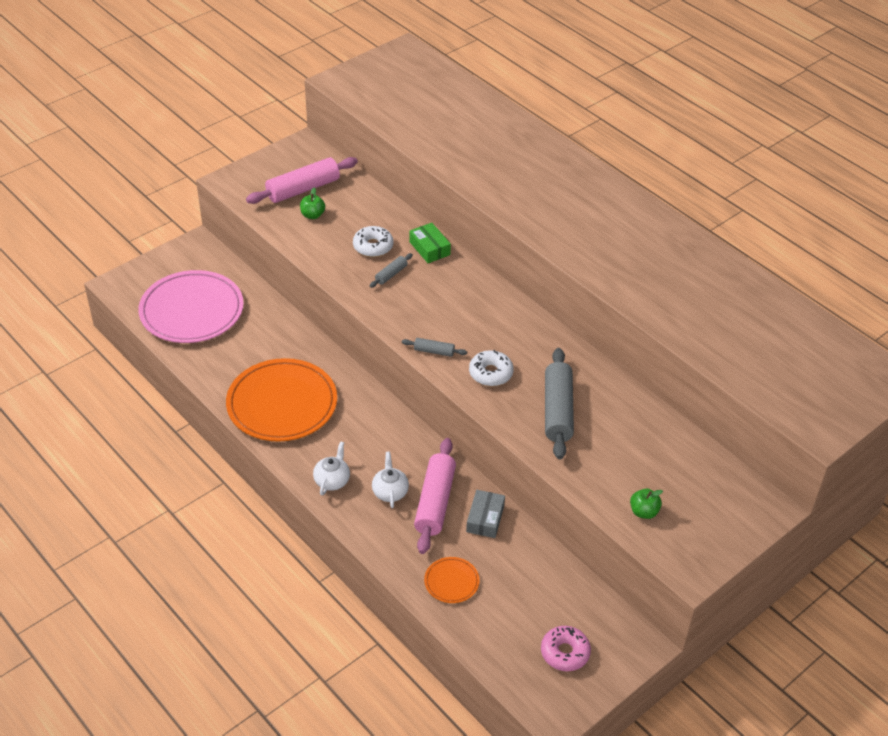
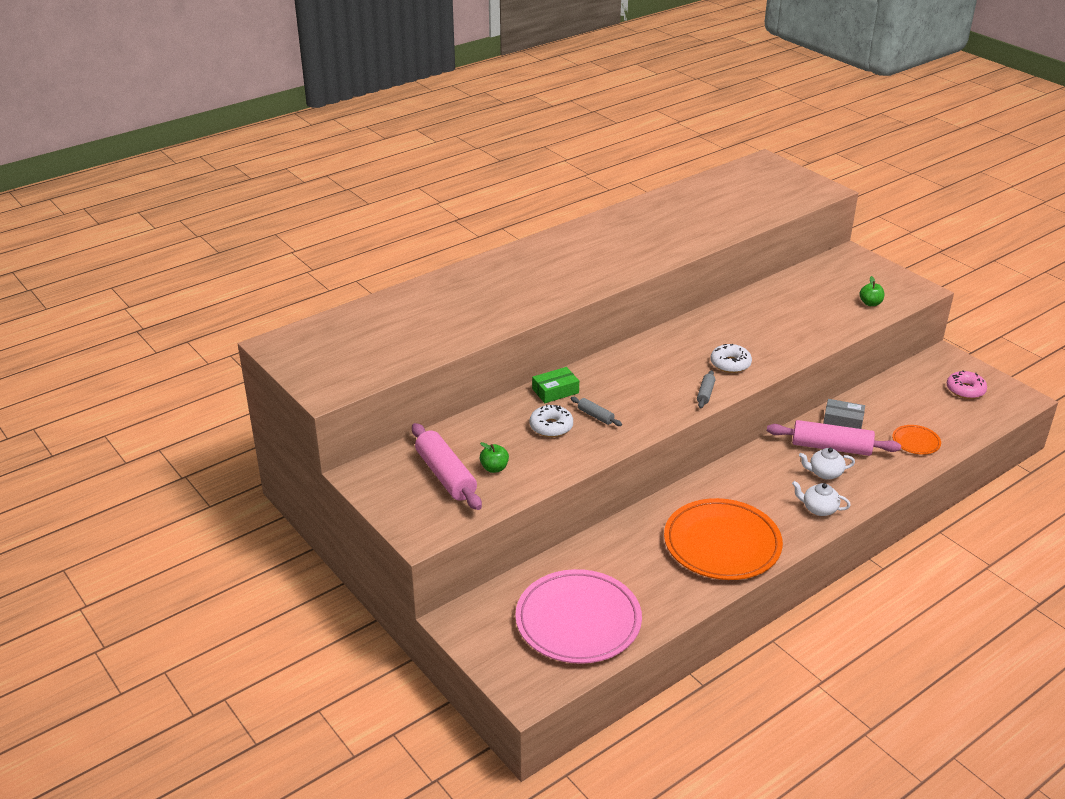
camera: 85 degrees left, 10 degrees down
(557, 410) = (770, 333): grey rolling pin -> none

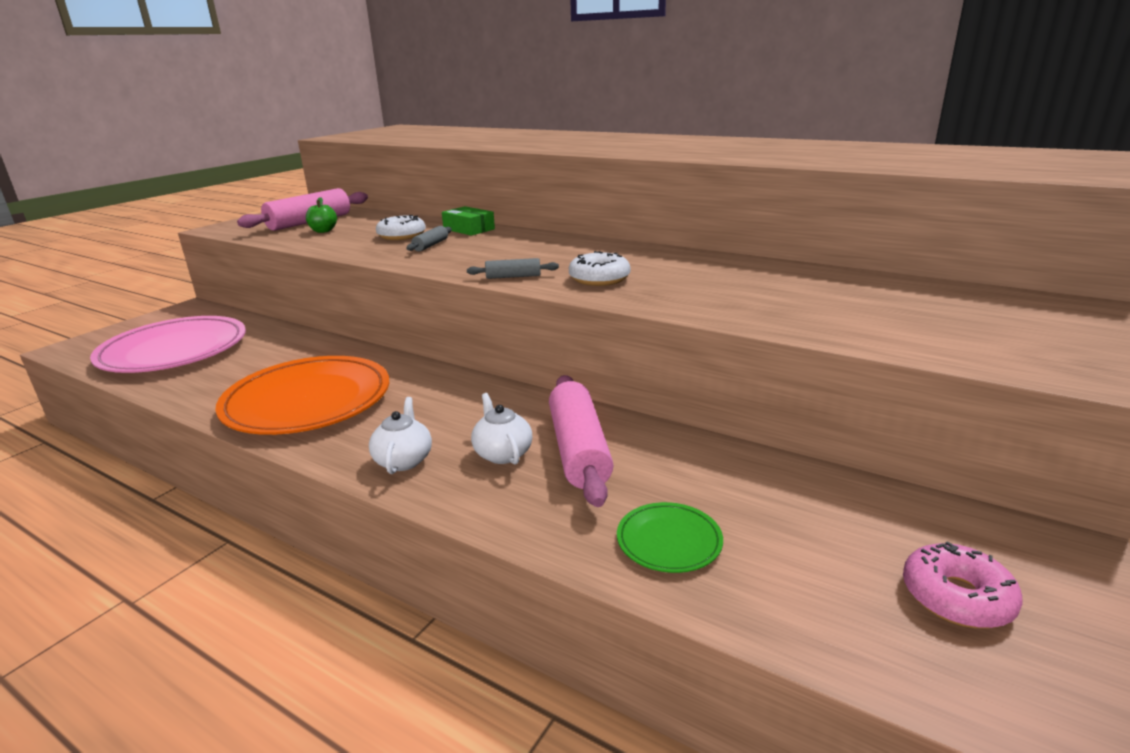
camera: 70 degrees right, 10 degrees down
(843, 421) = (666, 451): grey box -> none
(870, 303) = (936, 339): green apple -> none
(916, 442) = (669, 541): orange plate -> green plate

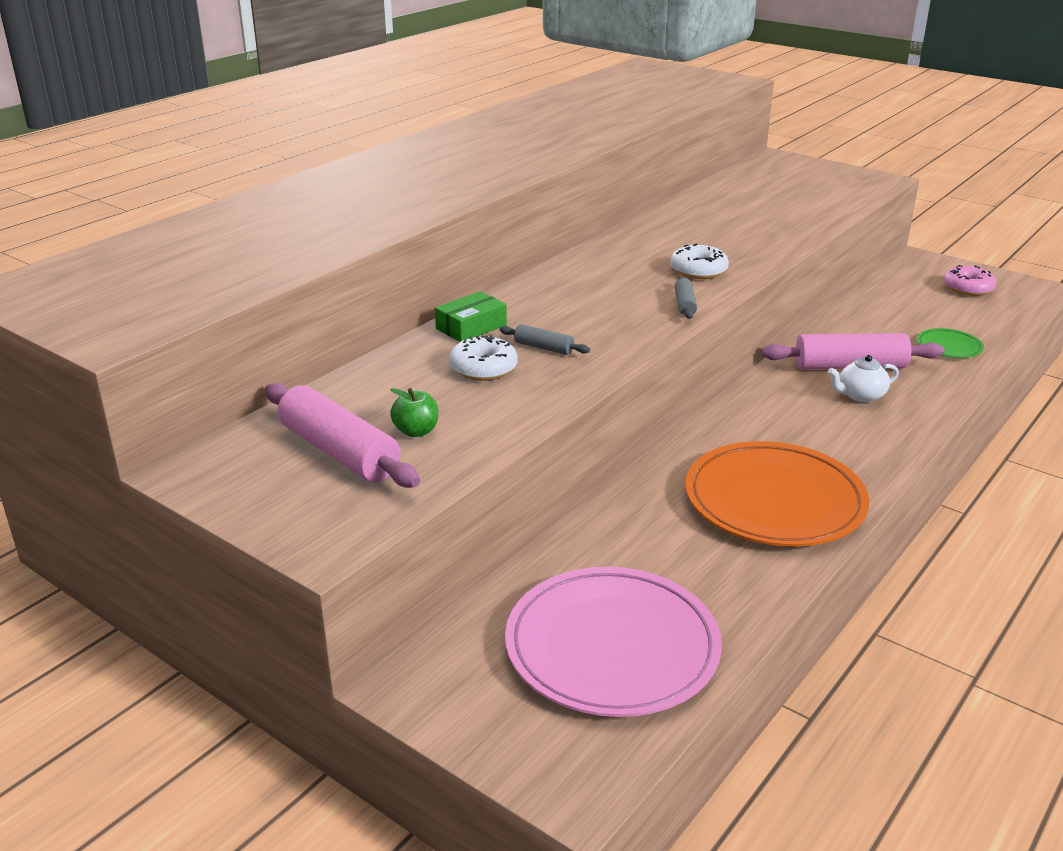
camera: 85 degrees left, 5 degrees up
(403, 460) = (879, 437): white teapot -> none

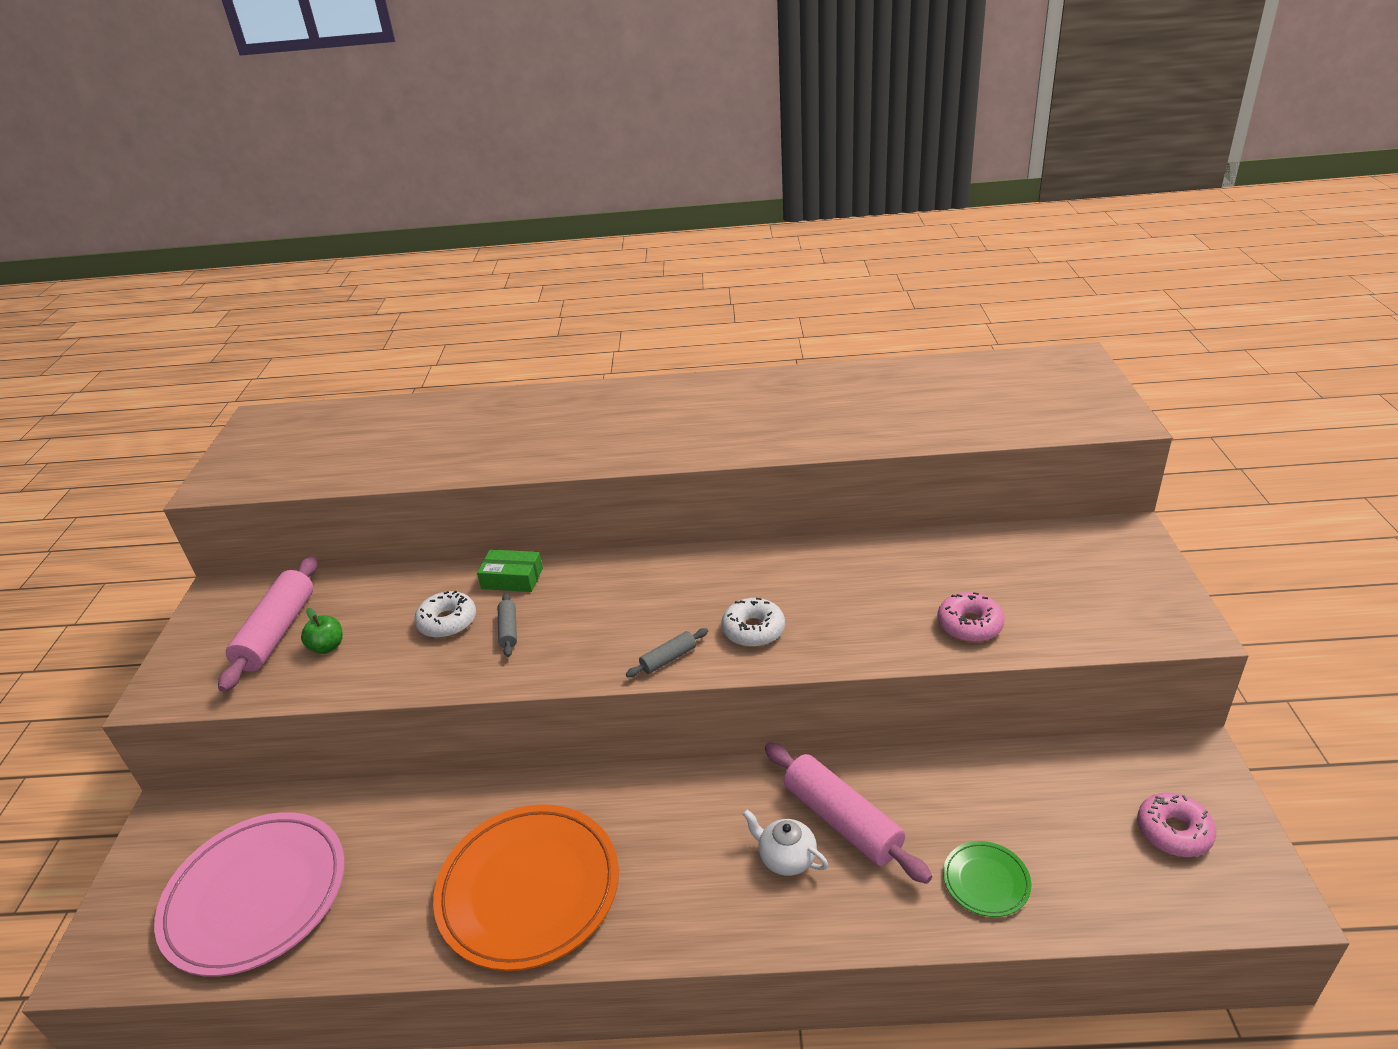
camera: 55 degrees right, 5 degrees up
(795, 218) = (969, 625): none -> pink donut

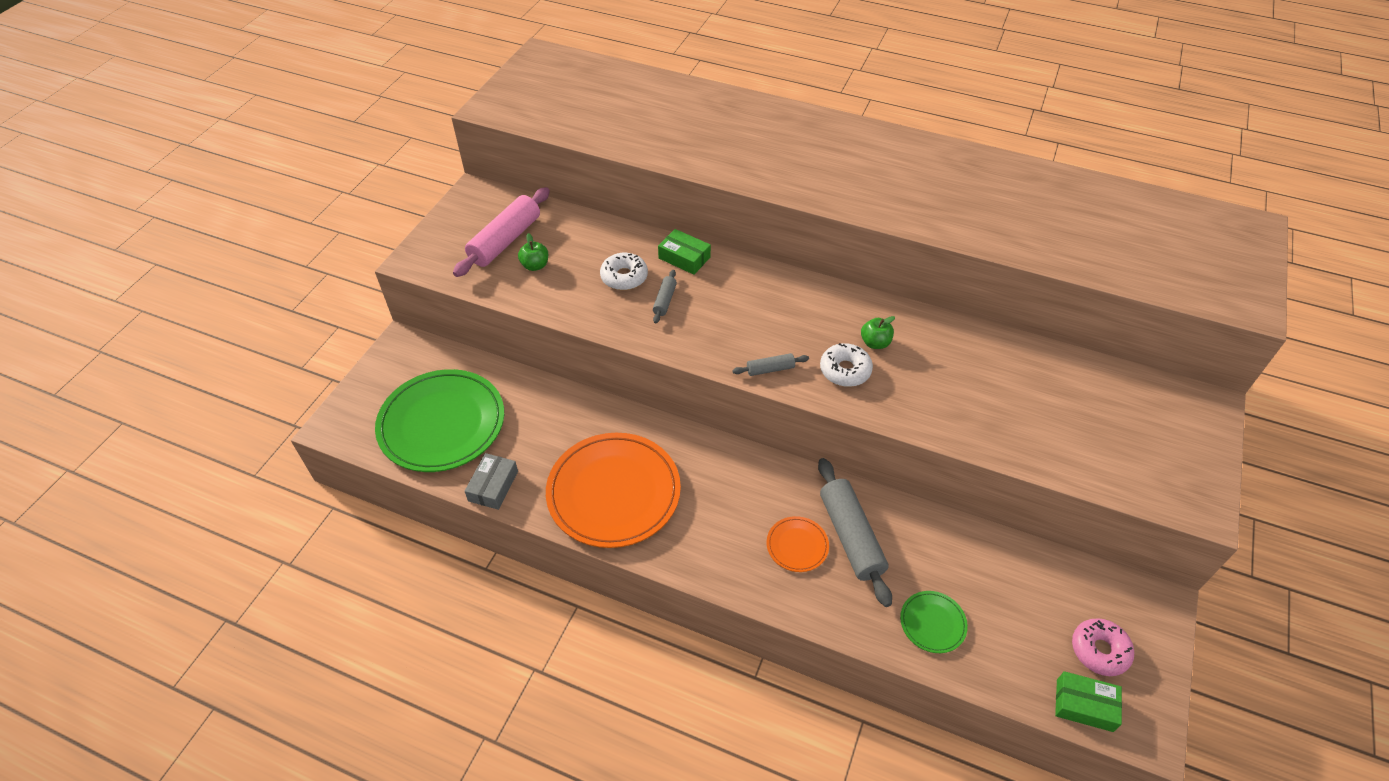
camera: 20 degrees right, 15 degrees up
(256, 896) = (442, 424): pink plate -> green plate
(358, 949) = (493, 486): none -> grey box
(771, 591) = (875, 343): none -> green apple
(786, 858) = (797, 545): white teapot -> orange plate
(842, 821) = (850, 536): pink rolling pin -> grey rolling pin
(969, 625) = (1018, 432): pink donut -> none
(1197, 900) = (1084, 705): none -> green box

